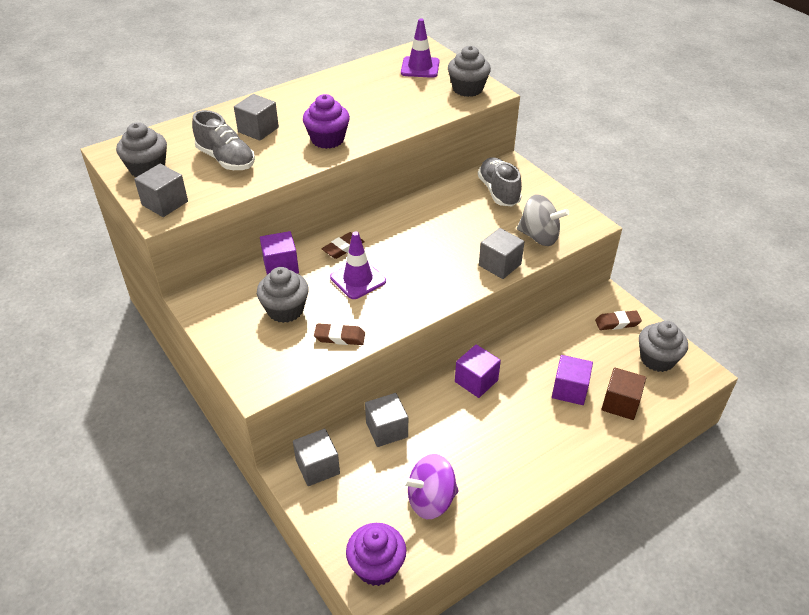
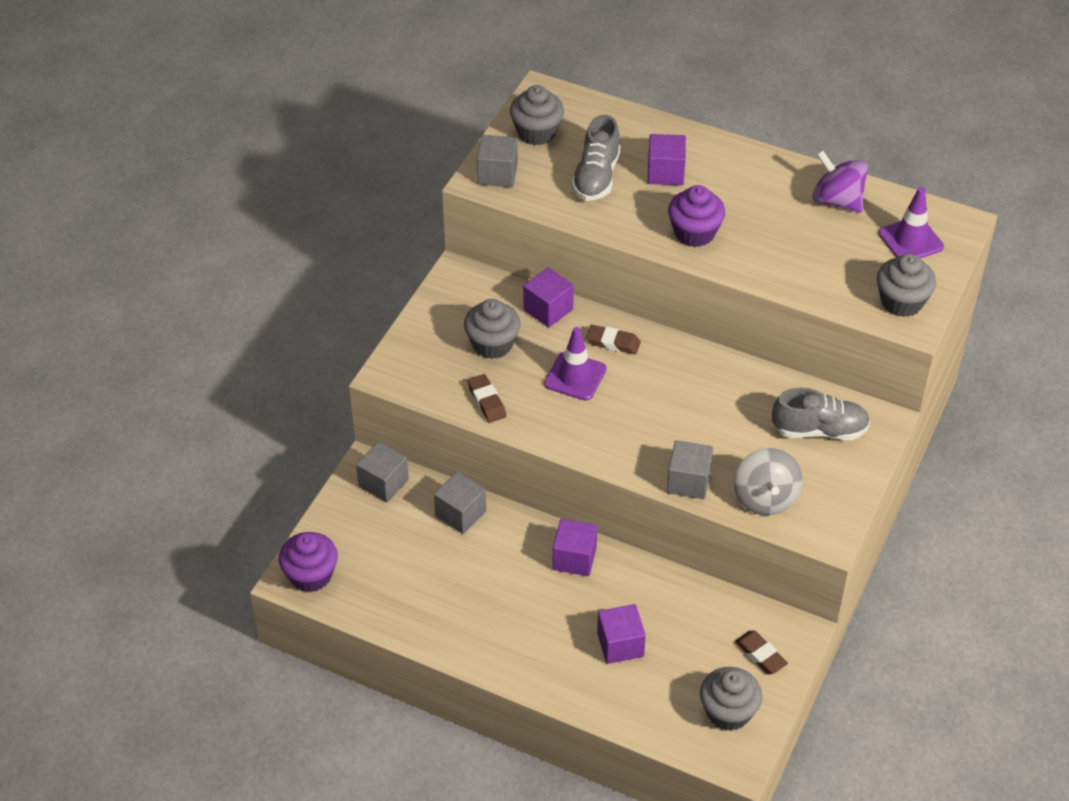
camera: 60 degrees right, 5 degrees up
(258, 130) = (665, 172): grey cube -> purple cube
(431, 500) = (403, 584): purple spinning top -> purple spinning top (837, 200)
(498, 191) = (819, 430): grey shoe -> grey shoe turned 45 degrees clockwise
(620, 403) = (633, 697): brown cube -> none

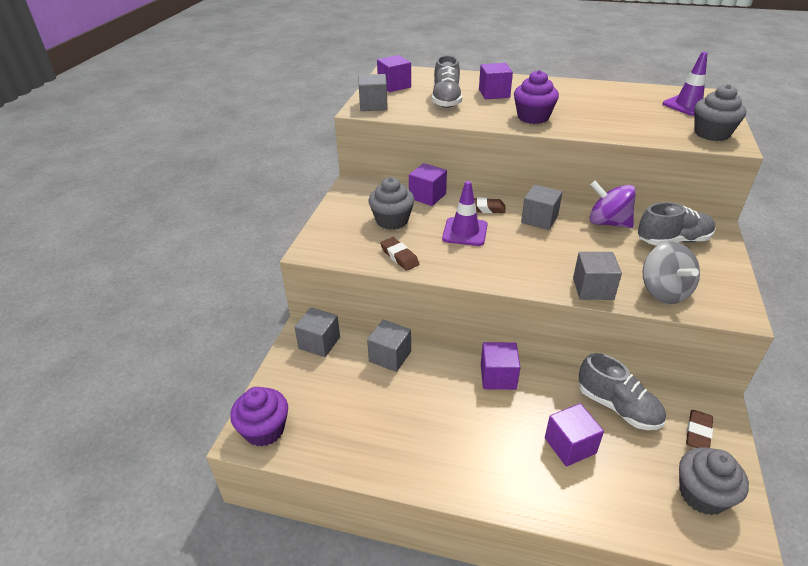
camera: 10 degrees left, 10 degrees down
(536, 132) = (394, 86): grey cupcake -> purple cube
(674, 371) = (539, 219): none -> grey cube
(690, 614) = (618, 407): none -> grey shoe
(760, 655) = (698, 433): brown eraser -> brown eraser turned 75 degrees clockwise
(837, 200) = (621, 94): purple spinning top -> purple spinning top (608, 223)

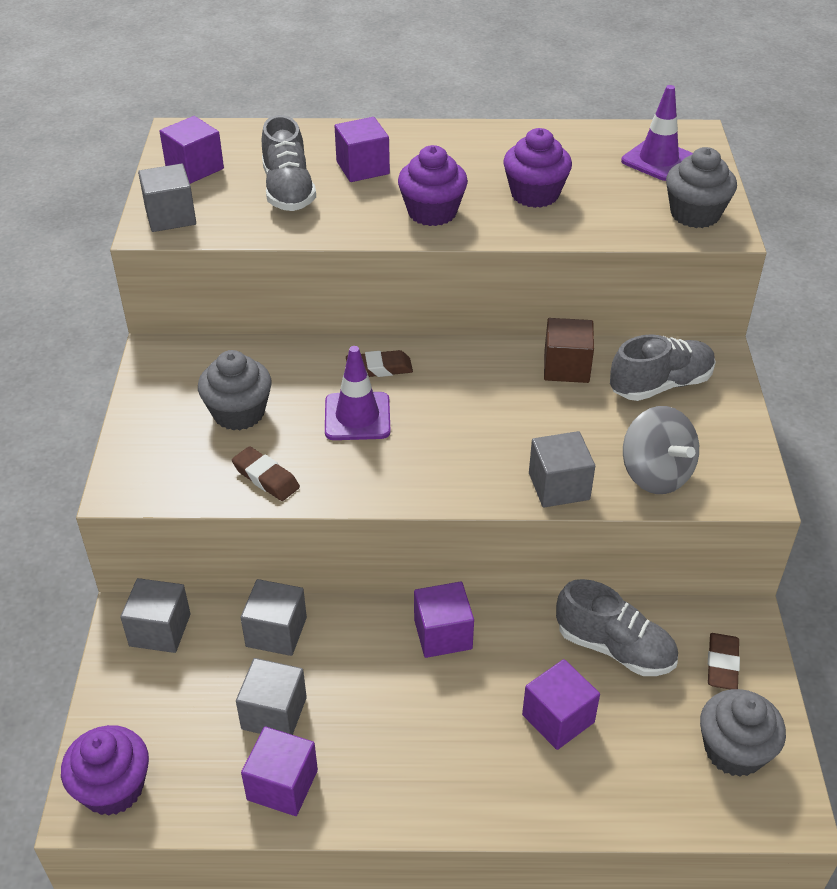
camera: 15 degrees left, 5 degrees up
(427, 196) = (285, 357): purple cube -> purple cube (282, 785)
(539, 219) = (465, 376): grey cube -> grey cube (274, 713)
(601, 114) = (535, 194): none -> purple cupcake
(608, 223) = (566, 367): purple spinning top -> brown cube

